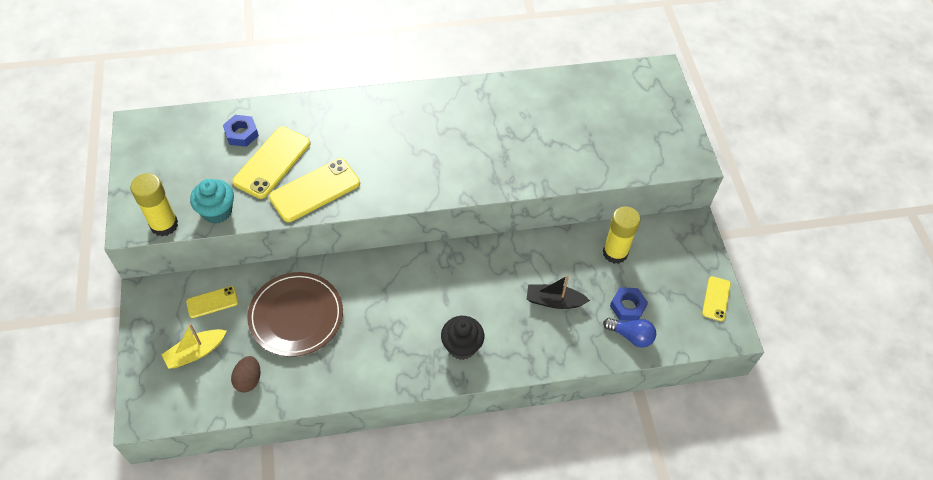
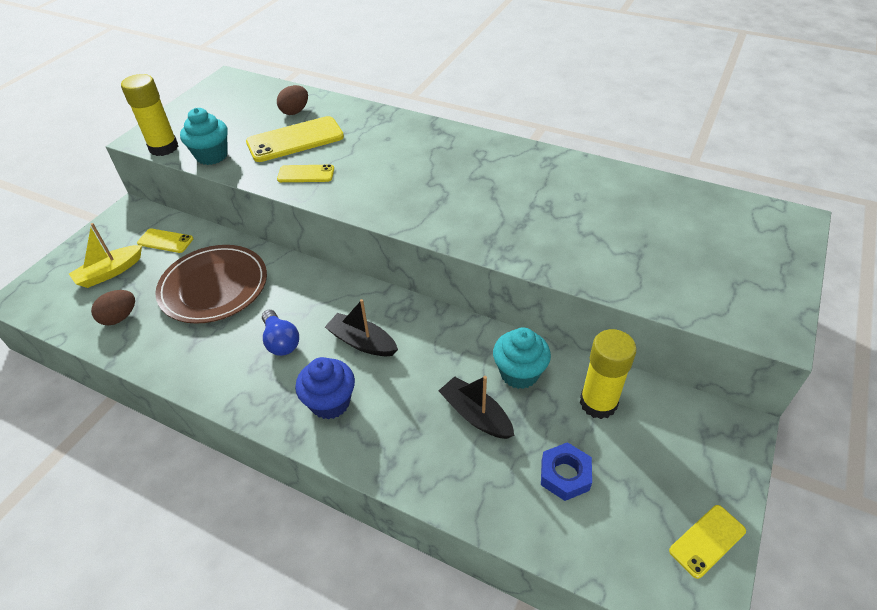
camera: 40 degrees right, 10 degrees down
(196, 352) = (110, 272): yellow boat -> yellow boat turned 45 degrees counterclockwise
(241, 134) = (295, 111): blue nut -> brown egg
(315, 190) = (306, 174): yellow phone -> yellow phone, size x0.56
(444, 295) = (362, 342): none -> black boat
(462, 346) = (330, 402): black cupcake -> blue cupcake
(558, 259) = (519, 373): none -> turquoise cupcake
(631, 336) = (540, 514): blue light bulb -> blue light bulb (281, 341)

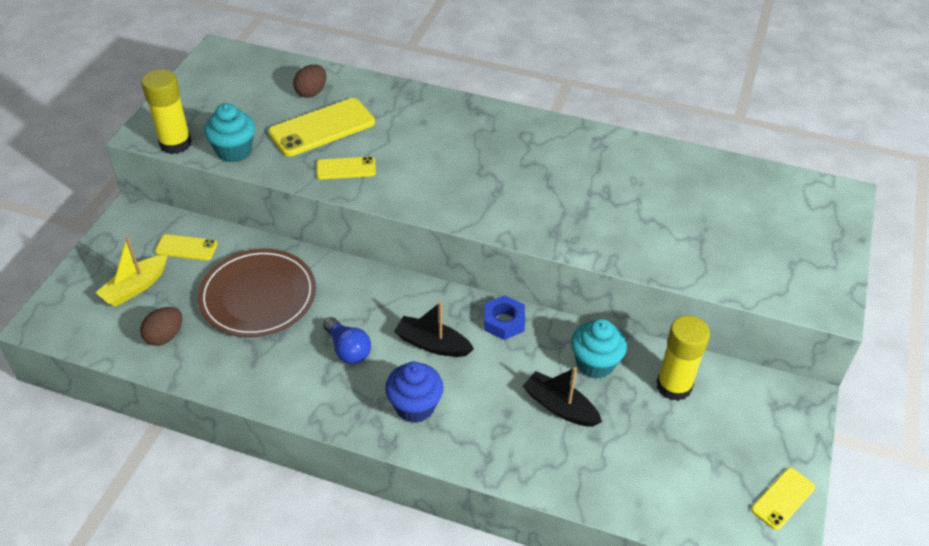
camera: 10 degrees left, 0 degrees up
(565, 475) = (652, 454): blue nut -> blue nut (504, 321)

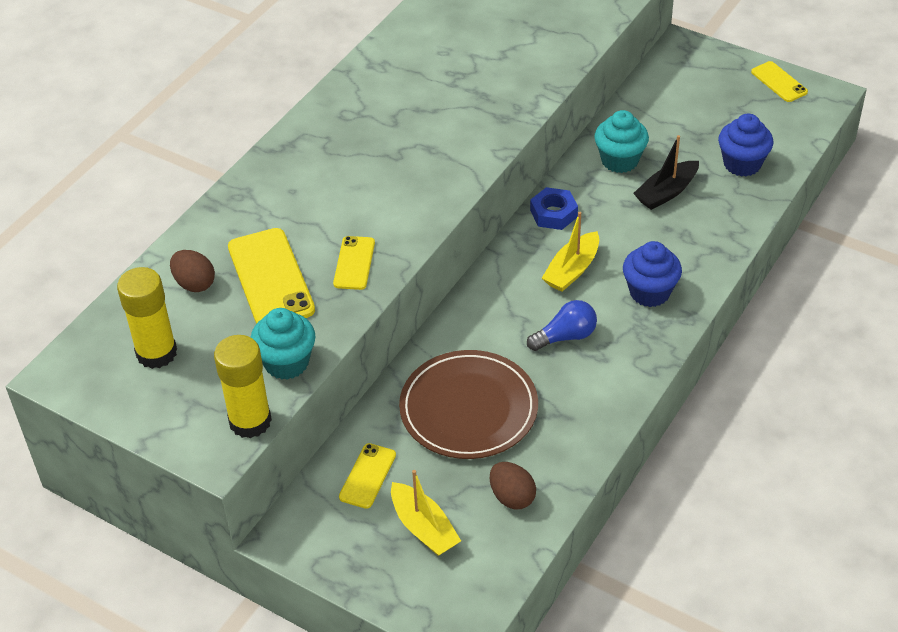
camera: 75 degrees left, 0 degrees up
(432, 344) = (572, 270): black boat -> yellow boat
(626, 471) = (742, 164): none -> blue cupcake
(674, 386) = (655, 116): yellow glue stick -> yellow glue stick (156, 353)

